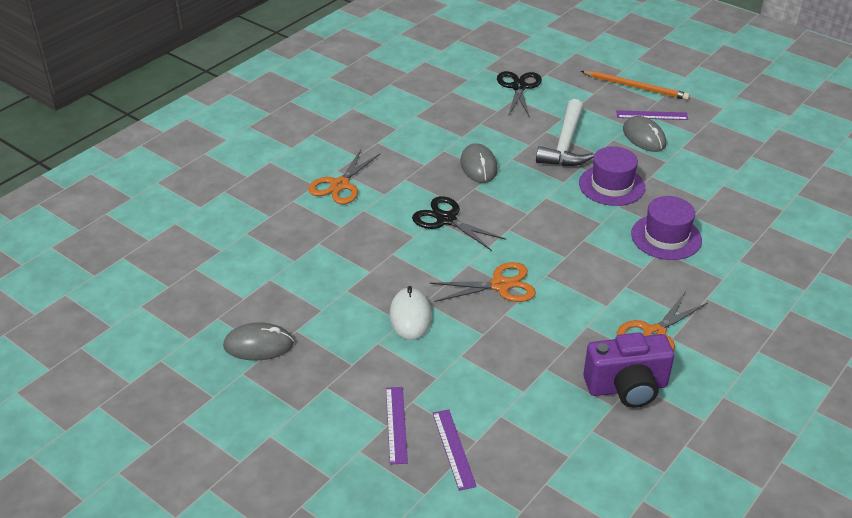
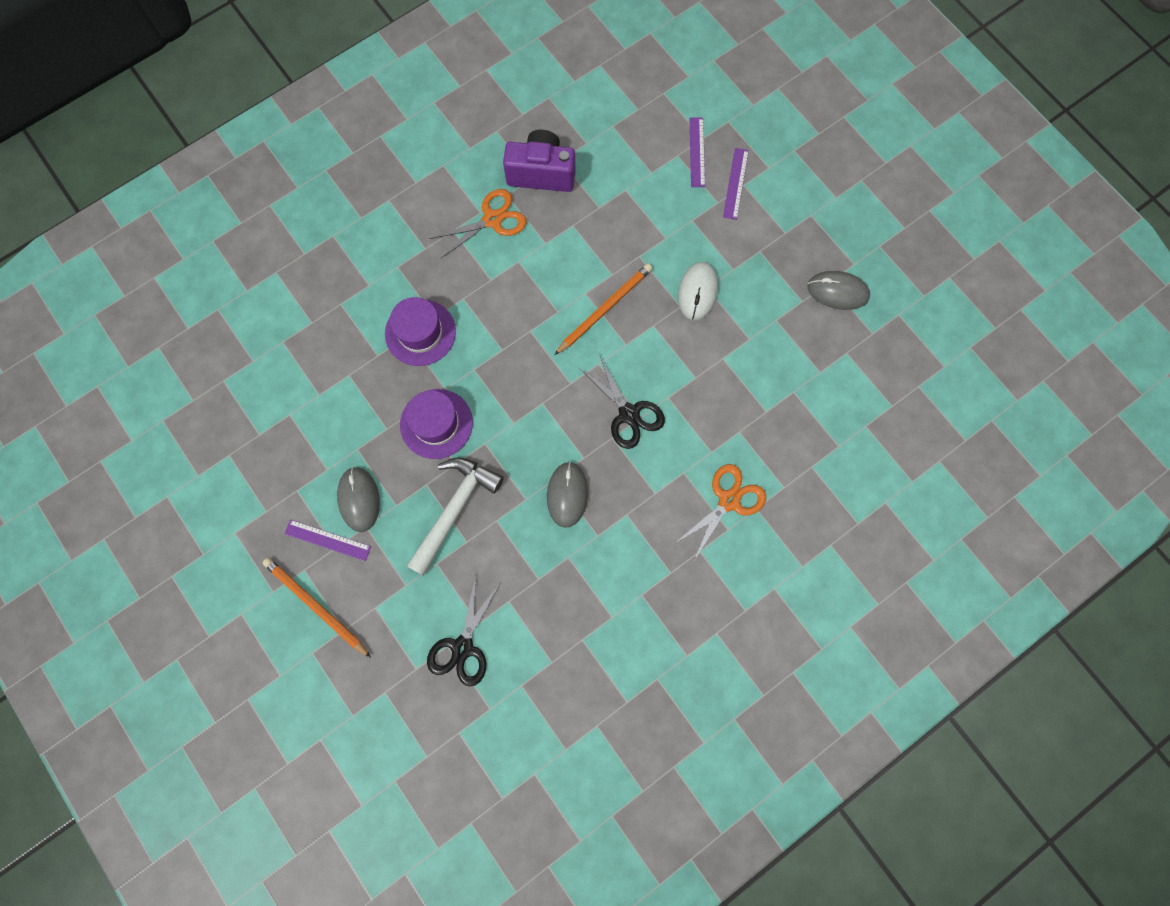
camera: 165 degrees left, 35 degrees up
(500, 285) = (605, 309): orange scissors -> orange pencil

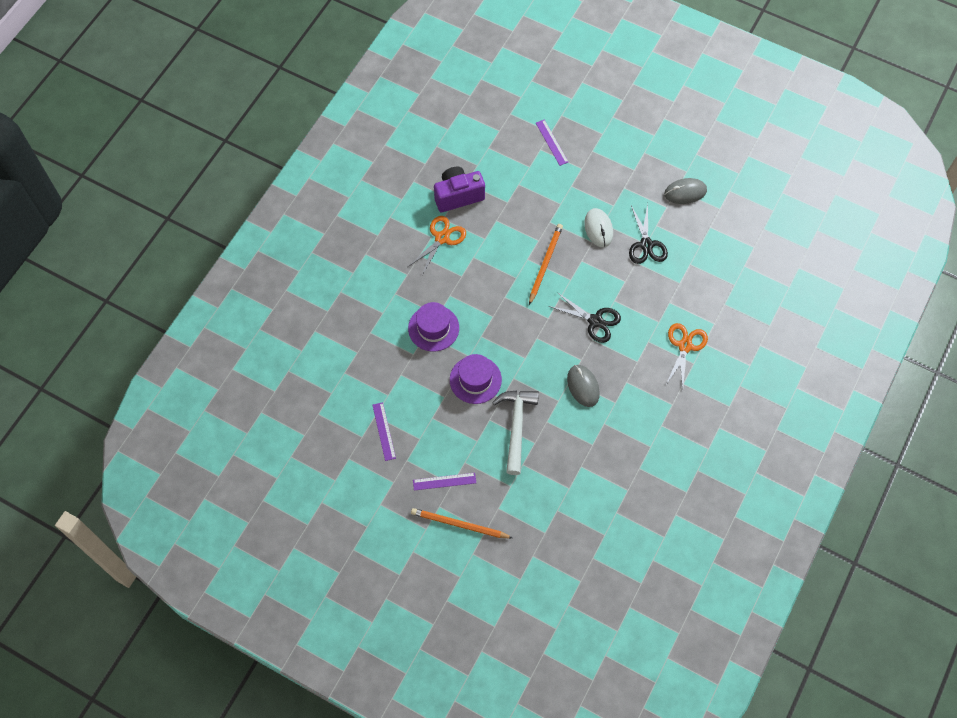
camera: 25 degrees left, 10 degrees down
(359, 499) = (451, 448): grey mouse -> none
(462, 647) = (567, 506): black scissors -> black scissors (646, 244)
(735, 183) = (586, 152): purple ruler -> purple ruler (384, 431)

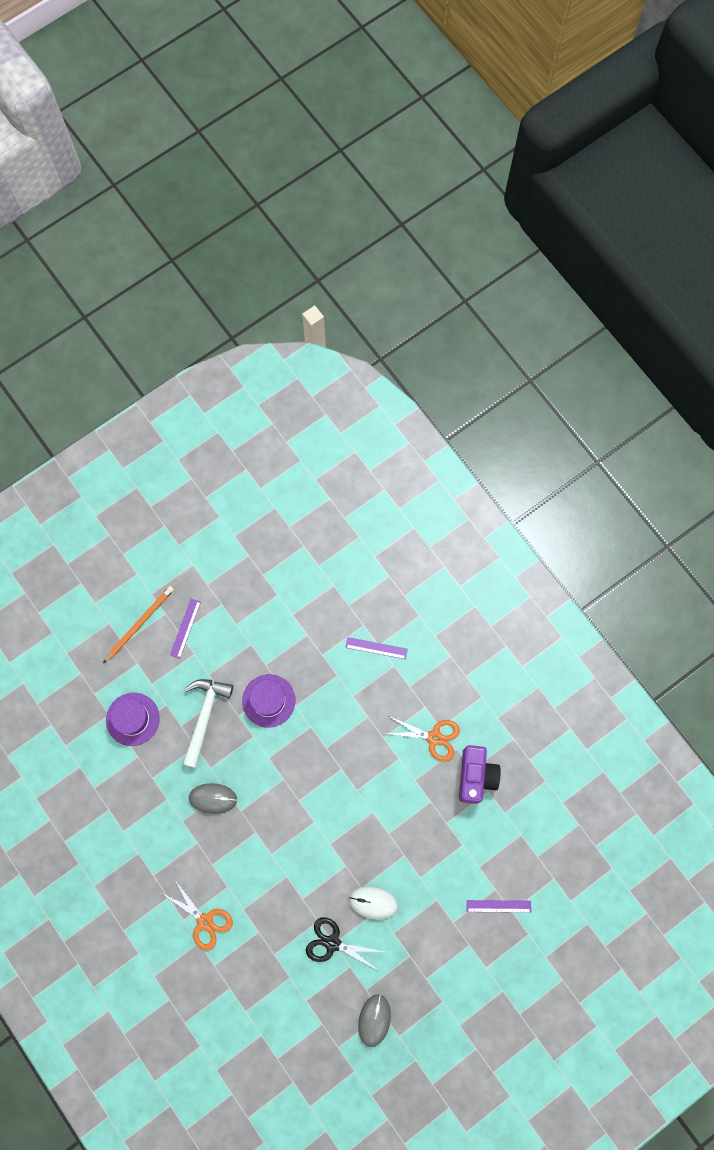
camera: 115 degrees right, 10 degrees up
(384, 431) = (258, 596): purple ruler -> purple ruler (376, 648)
(433, 328) = (340, 686): purple hat -> purple hat (132, 719)
(442, 238) = (434, 738): orange scissors -> orange scissors turned 45 degrees counterclockwise
(516, 426) = (204, 716): white hammer -> white hammer turned 105 degrees counterclockwise
(545, 263) = (359, 827): orange pencil -> none
(595, 321) = (274, 845): black scissors -> none

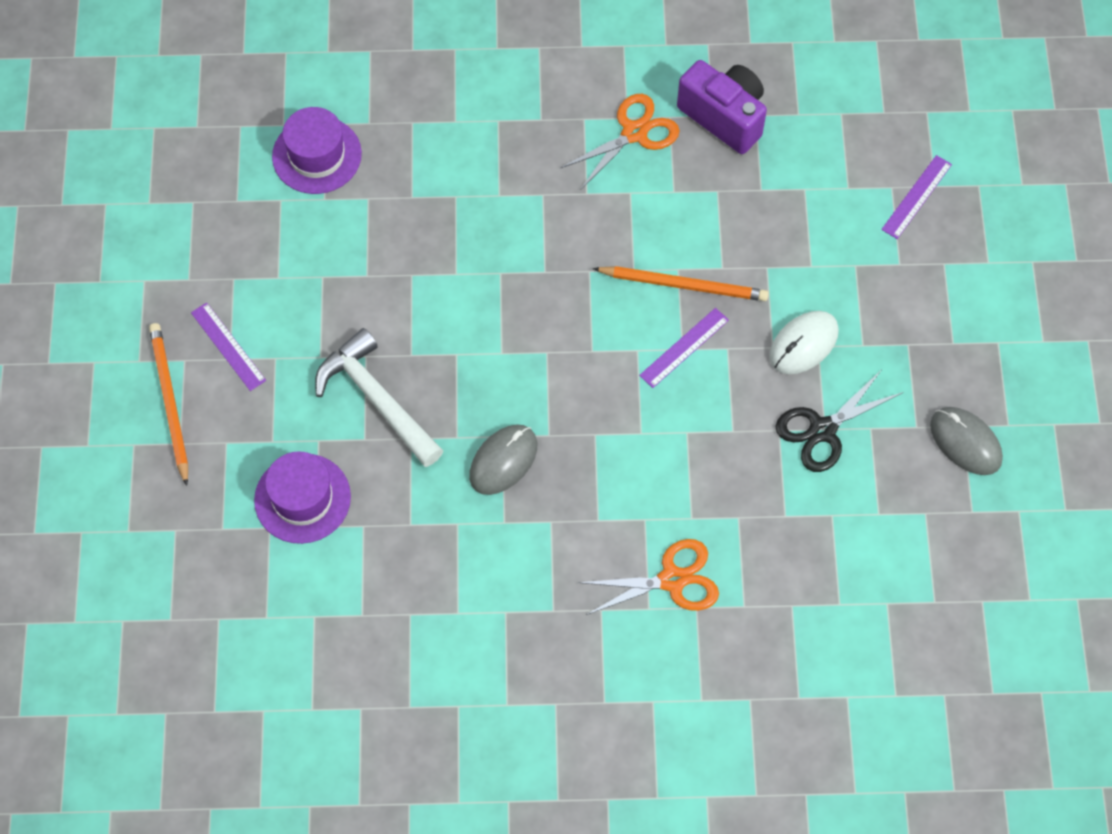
camera: 55 degrees left, 10 degrees down
(268, 700) = (421, 303): purple hat -> purple hat (317, 155)
(365, 821) = (684, 285): none -> orange pencil
(376, 648) = (456, 126): purple ruler -> purple ruler (684, 347)

